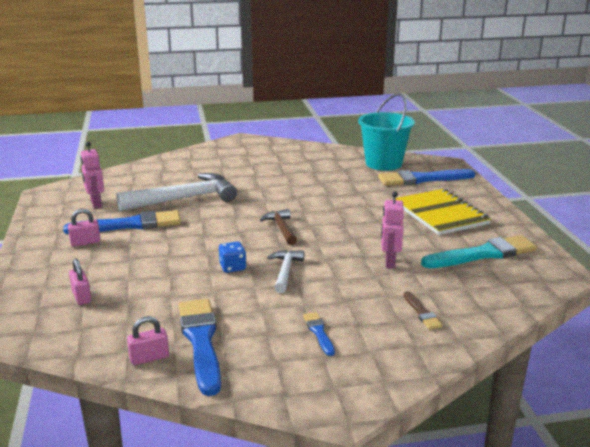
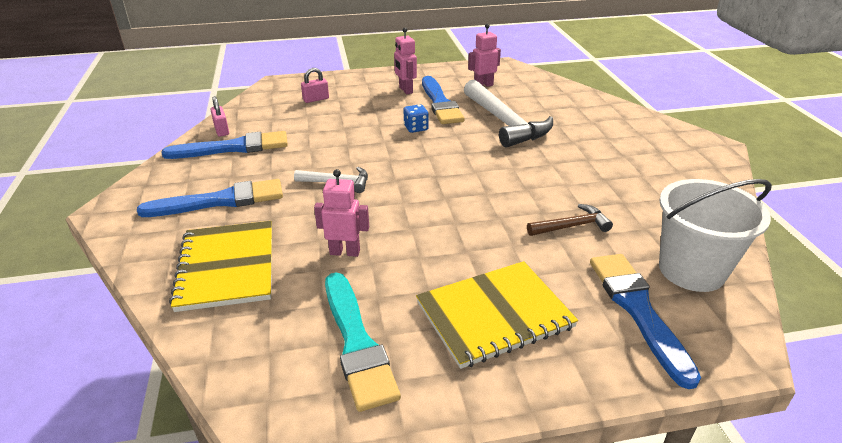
camera: 90 degrees right, 10 degrees up
(85, 242) = (405, 90): pink padlock -> pink robot
(232, 267) = (351, 155): blue dice -> blue dice (416, 128)
(281, 228) = (436, 179): brown hammer -> brown hammer (571, 226)
(319, 332) = (220, 201): blue brush -> blue brush, size x2.09
(383, 163) = (691, 270): turquoise bucket -> white bucket
(422, 313) = (227, 267): brown brush -> yellow notebook

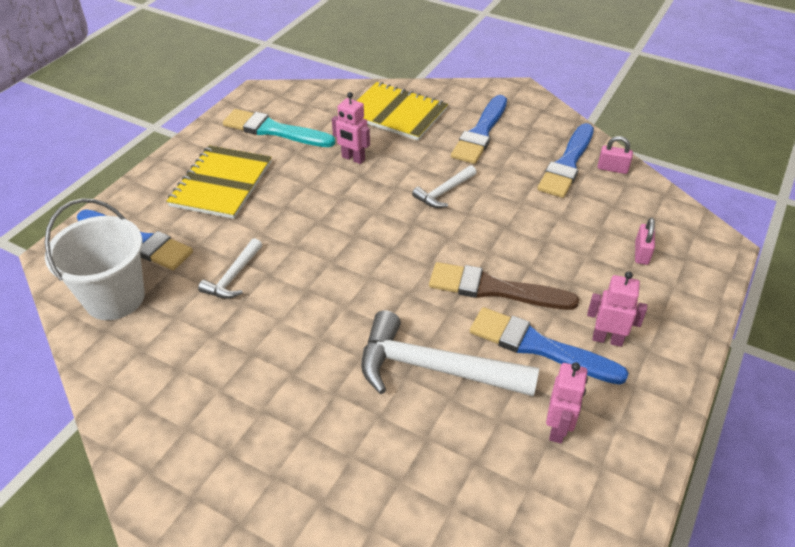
camera: 130 degrees right, 10 degrees up
(345, 252) = (353, 158): pink robot -> pink robot turned 75 degrees clockwise
(416, 128) = (494, 289): blue dice -> brown brush
(571, 226) = (233, 276): brown hammer -> white hammer

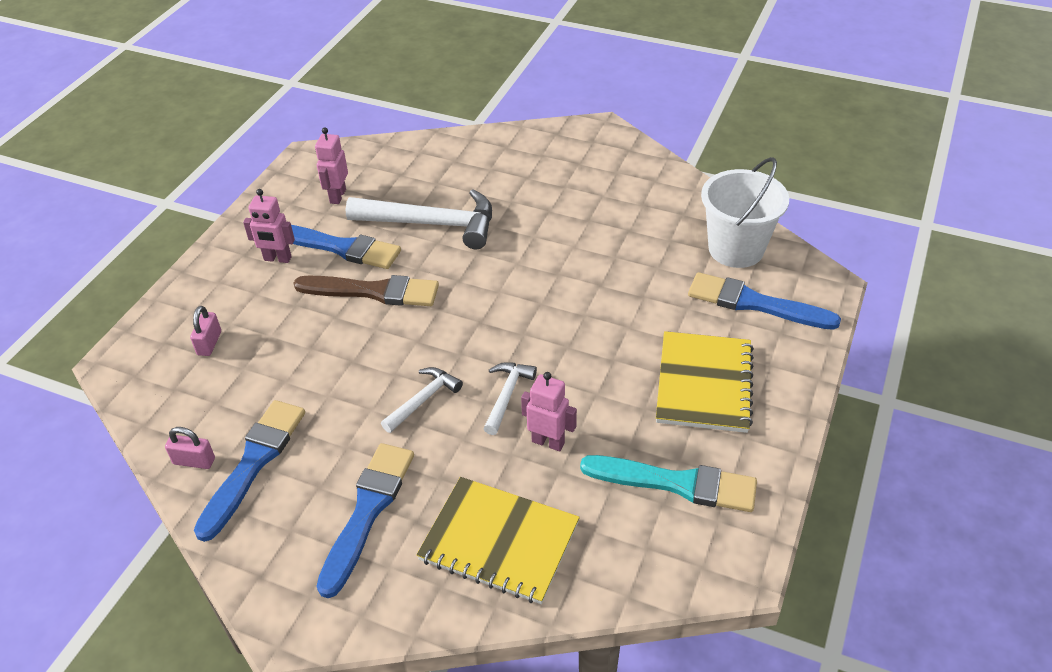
camera: 175 degrees right, 0 degrees up
(233, 276) = (634, 278): white hammer -> white hammer (506, 395)

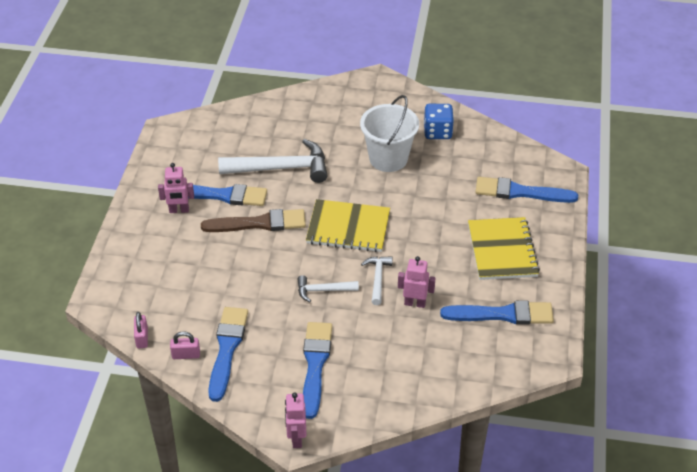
camera: 15 degrees left, 0 degrees up
(209, 343) = (158, 277): pink padlock -> pink padlock (142, 338)
(337, 196) = (202, 157): pink robot -> pink robot (296, 438)
(423, 400) = (323, 290): white hammer -> white hammer turned 120 degrees counterclockwise
(499, 541) = (405, 367): yellow notebook -> yellow notebook (348, 227)
(660, 206) = (437, 132): none -> blue dice
(677, 483) = (503, 314): turquoise brush -> blue brush
(736, 249) = (498, 156): white bucket -> white bucket (388, 159)

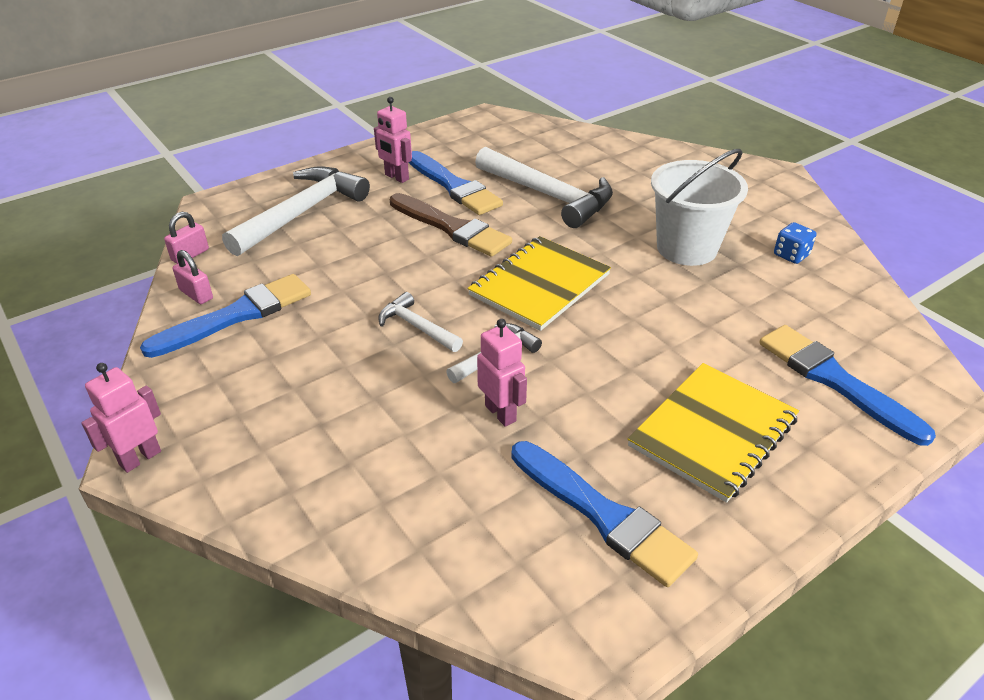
camera: 45 degrees right, 5 degrees down
(161, 270) = (301, 213): none -> white hammer
(315, 365) = (288, 395): blue brush -> none
(348, 227) = (539, 285): yellow notebook -> yellow notebook turned 75 degrees clockwise
(437, 132) = (791, 255): blue dice -> blue dice, size x0.65

